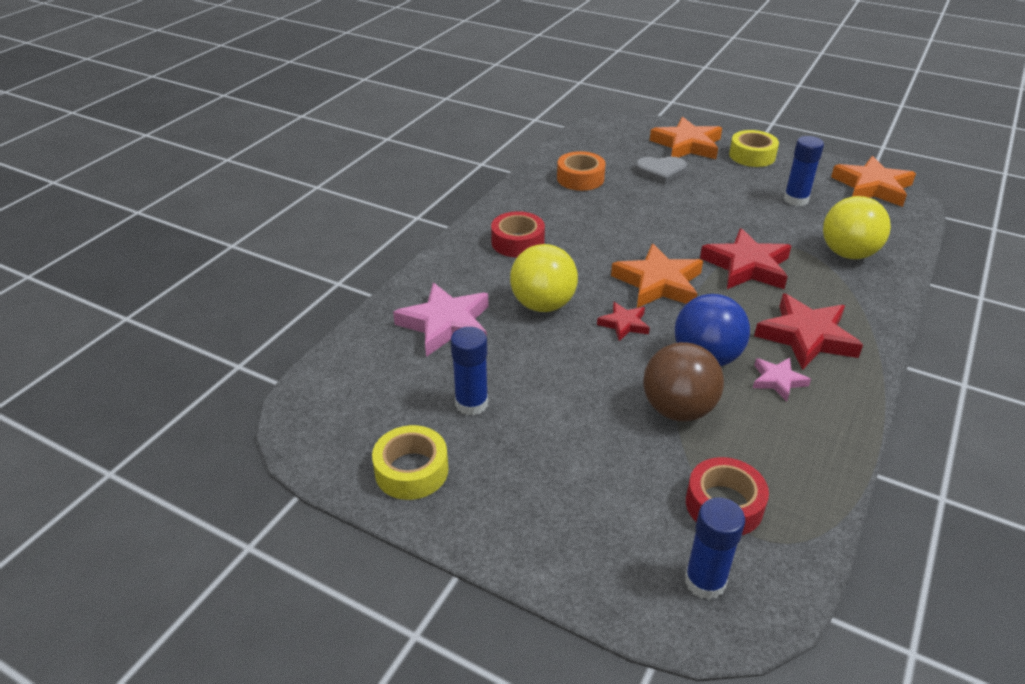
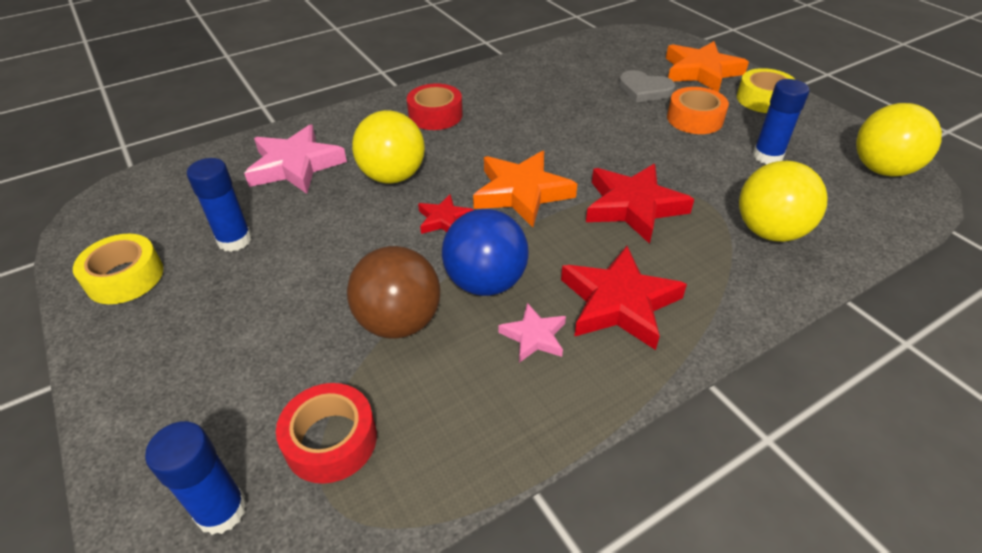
camera: 30 degrees right, 5 degrees up
(580, 178) = (557, 75): orange tape -> orange tape (695, 119)
(872, 187) = (882, 169): orange star -> yellow ball

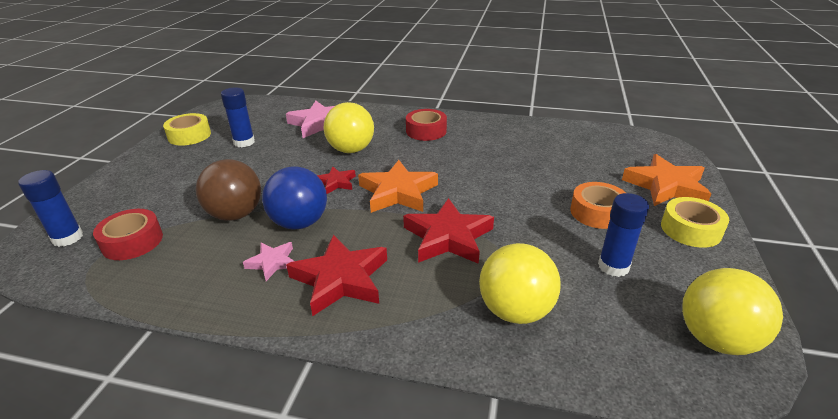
camera: 45 degrees right, 10 degrees down
(644, 90) = (591, 177): grey heart -> none

